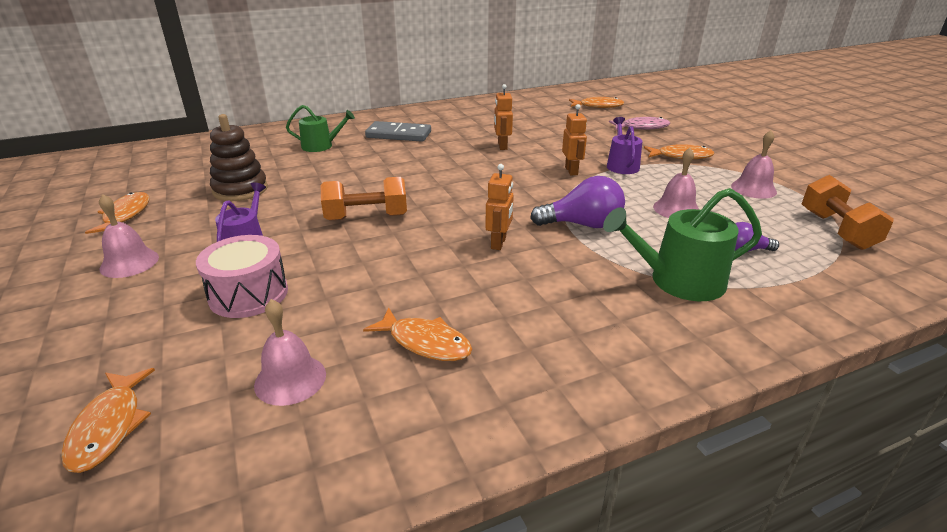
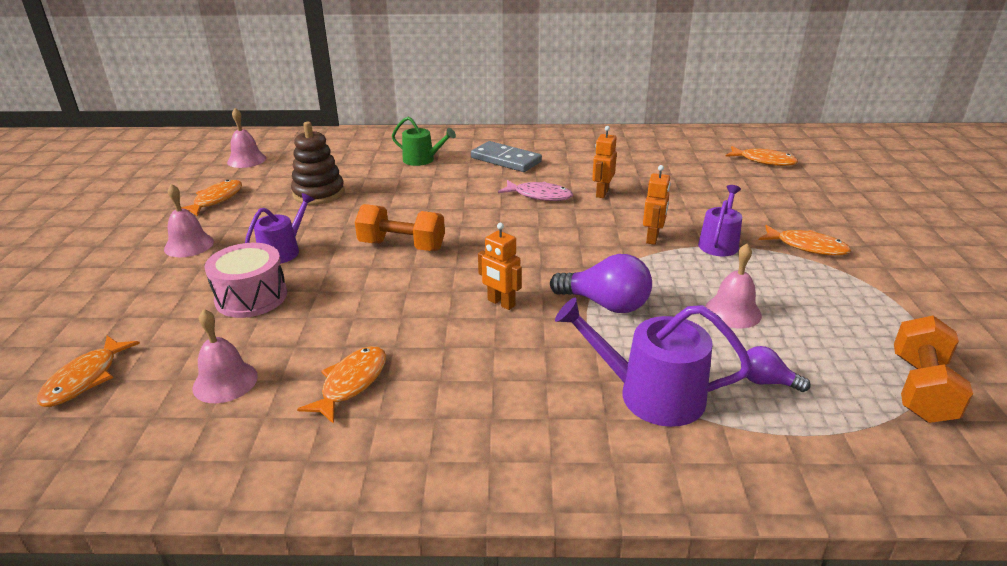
camera: 25 degrees right, 0 degrees up
(425, 342) = (351, 383): orange fish -> orange fish turned 120 degrees counterclockwise
(499, 243) = (501, 303): orange robot -> orange robot turned 90 degrees clockwise
(642, 127) = (793, 199): pink fish -> pink fish (539, 196)
(678, 281) = (651, 394): green watering can -> purple watering can
(753, 189) = (861, 309): pink bell -> pink bell (246, 160)

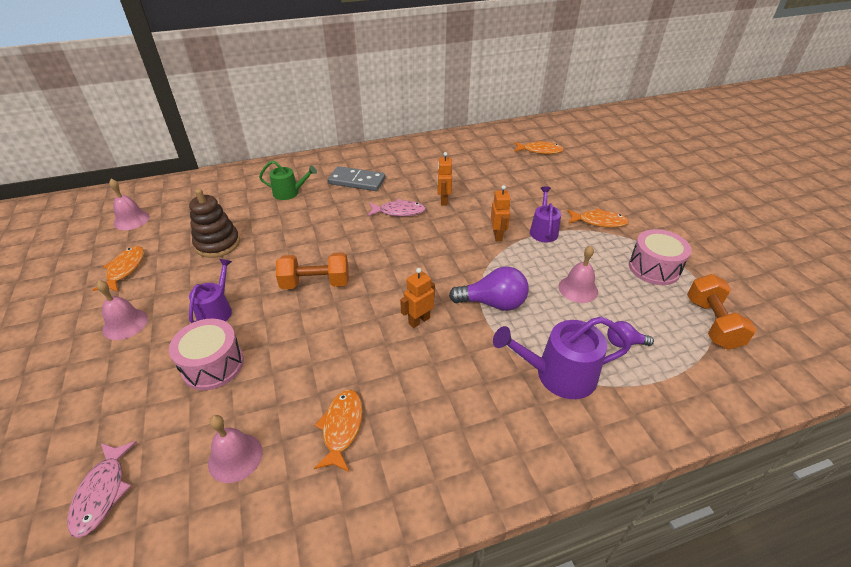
camera: 20 degrees left, 10 degrees up
(85, 379) = (102, 493): orange fish -> pink fish
(501, 303) = (419, 320): orange robot -> orange robot turned 120 degrees clockwise
(862, 310) = (654, 268): none -> pink drum

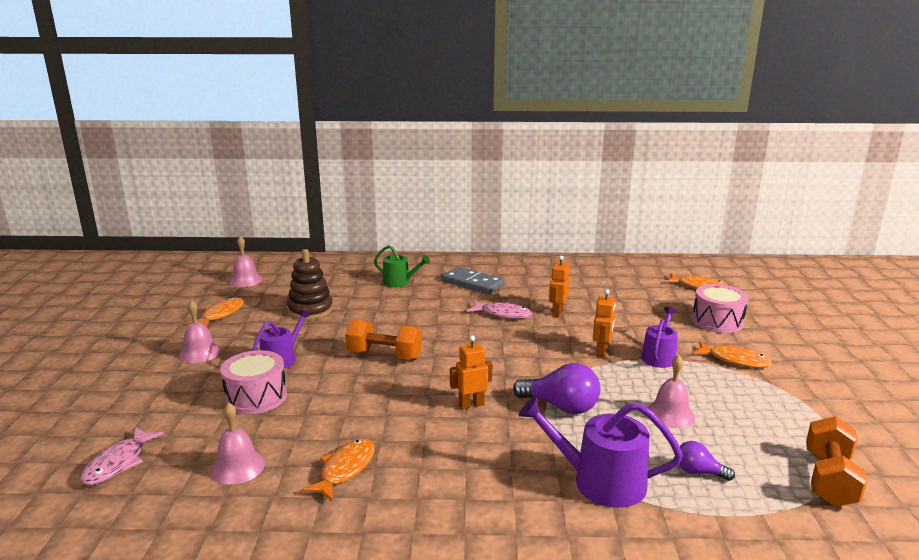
camera: 20 degrees right, 20 degrees down
(654, 268) = (781, 414): pink drum -> pink drum (717, 321)

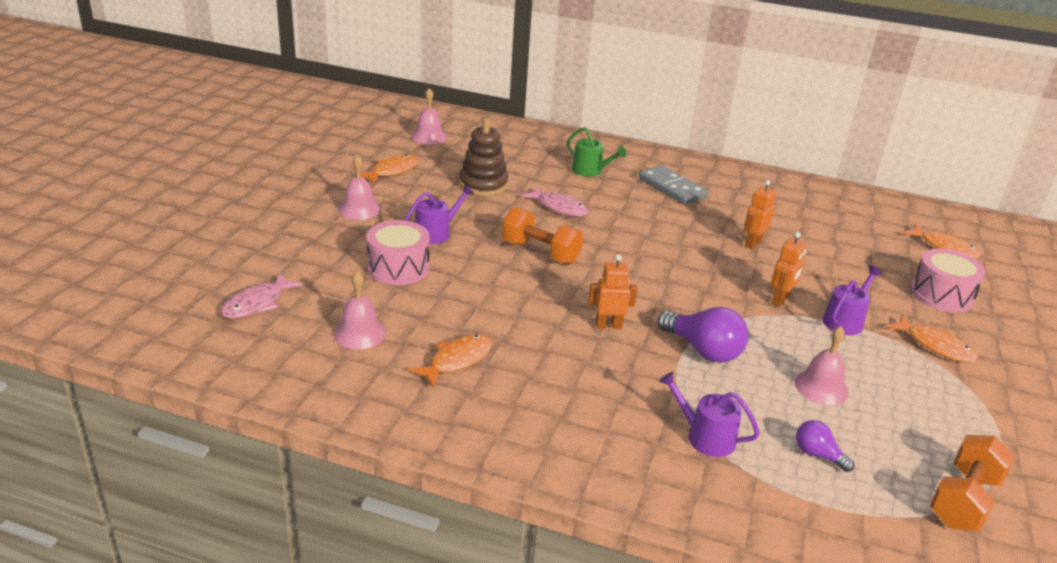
camera: 15 degrees right, 10 degrees up
(503, 314) = (689, 232): pink fish -> pink fish (559, 207)
(600, 481) = (705, 436): purple watering can -> purple watering can, size x0.64

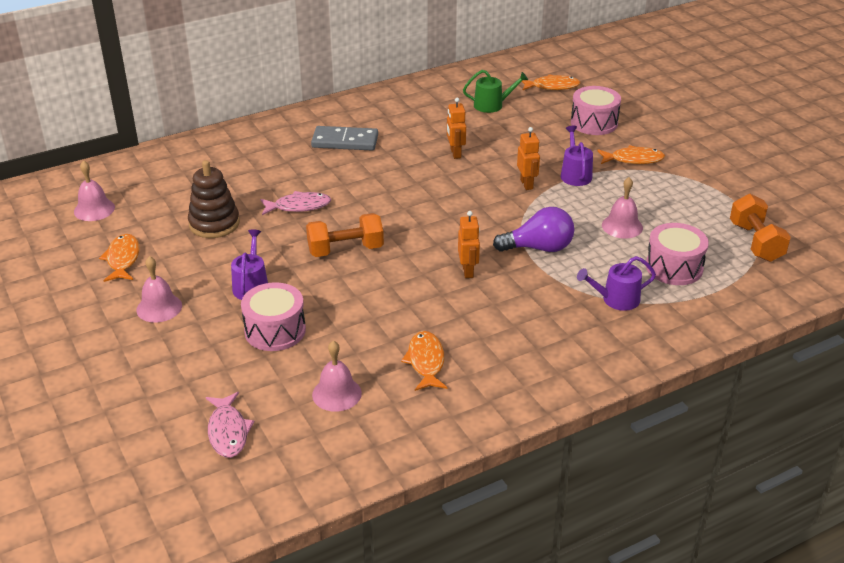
camera: 45 degrees left, 5 degrees up
(590, 171) = (269, 162): green watering can -> green watering can (492, 105)
(608, 326) = (468, 271): orange robot -> orange robot turned 135 degrees clockwise
(817, 455) = (674, 267): purple light bulb -> pink drum

